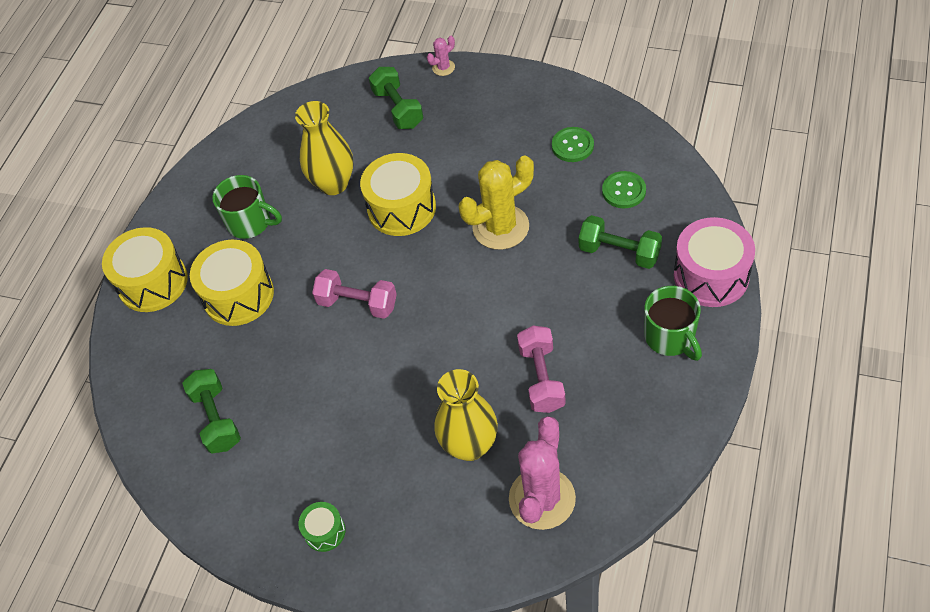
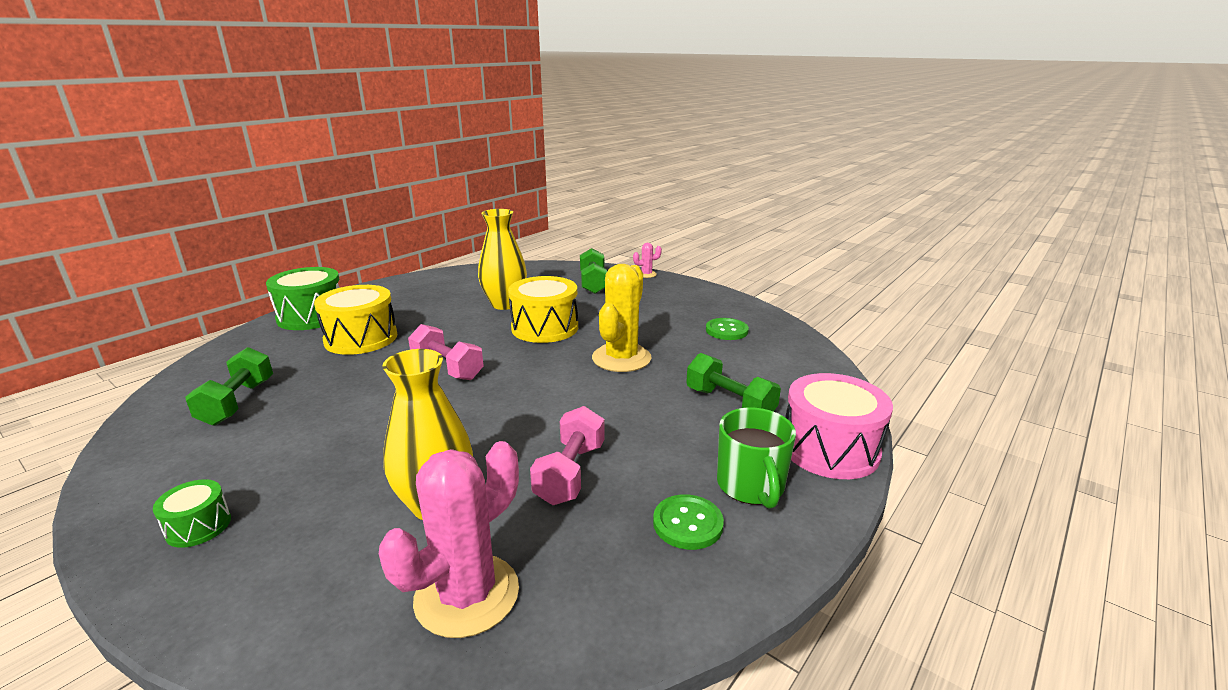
camera: 15 degrees right, 30 degrees down
(153, 282) = (312, 316): yellow drum -> green drum
(250, 222) = (420, 307): green mug -> none
(500, 227) = (621, 358): yellow cactus -> yellow cactus turned 60 degrees counterclockwise
(623, 191) = (760, 366): green button -> green button (687, 524)

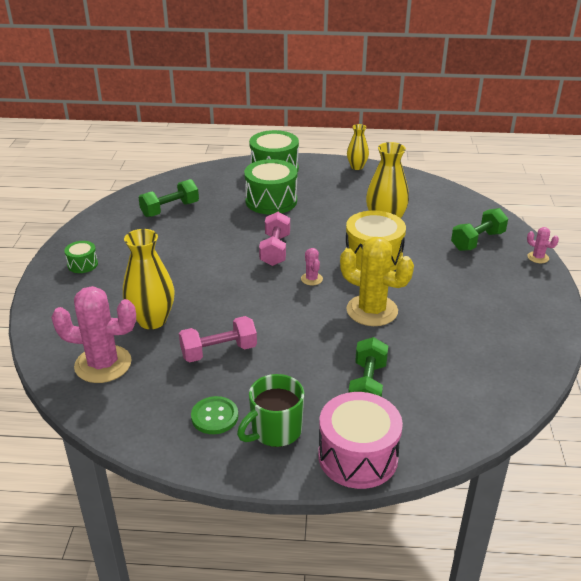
camera: 55 degrees right, 10 degrees up
(361, 338) = (271, 201): yellow drum -> green drum
(399, 283) = (357, 167): none -> yellow vase
(528, 368) = (311, 279): none -> pink cactus
(621, 358) = (372, 310): yellow cactus -> yellow cactus turned 45 degrees clockwise
(726, 330) = (486, 343): green button -> none

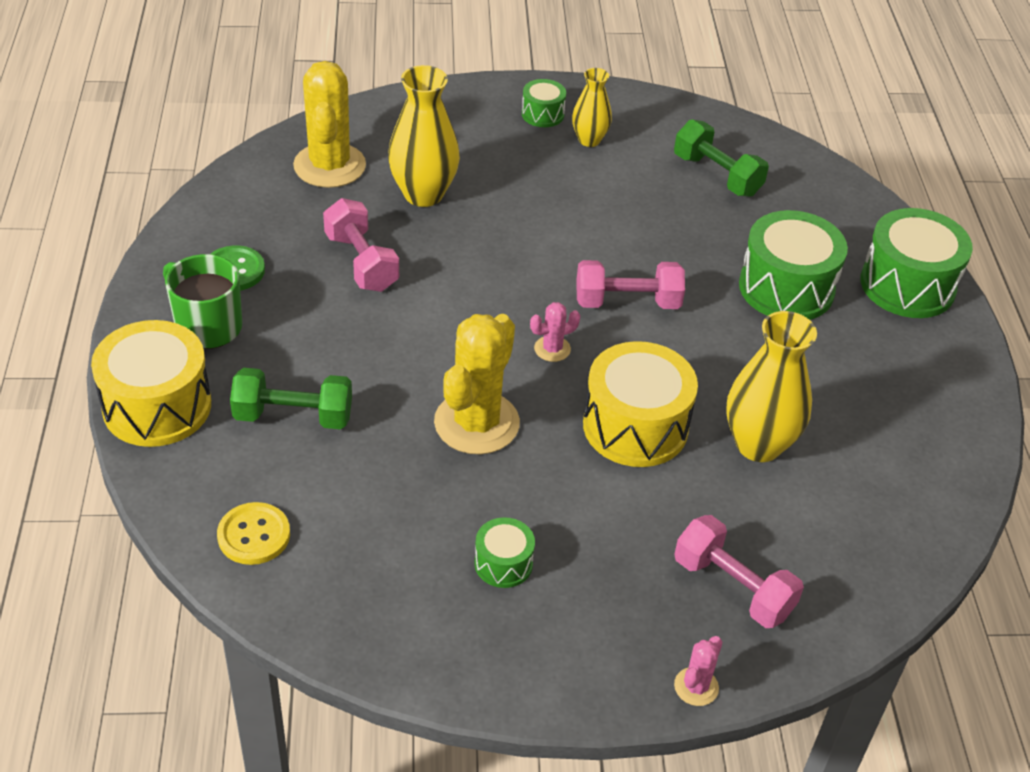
camera: 80 degrees right, 10 degrees up
(103, 364) = (329, 166): pink cactus -> yellow cactus
(357, 167) = (971, 404): yellow vase -> yellow vase (589, 140)
(358, 456) = (157, 406): pink drum -> yellow drum
(471, 405) = (254, 535): none -> yellow button
(475, 308) = (503, 563): none -> green drum
(477, 241) = (733, 587): green dumbbell -> pink dumbbell

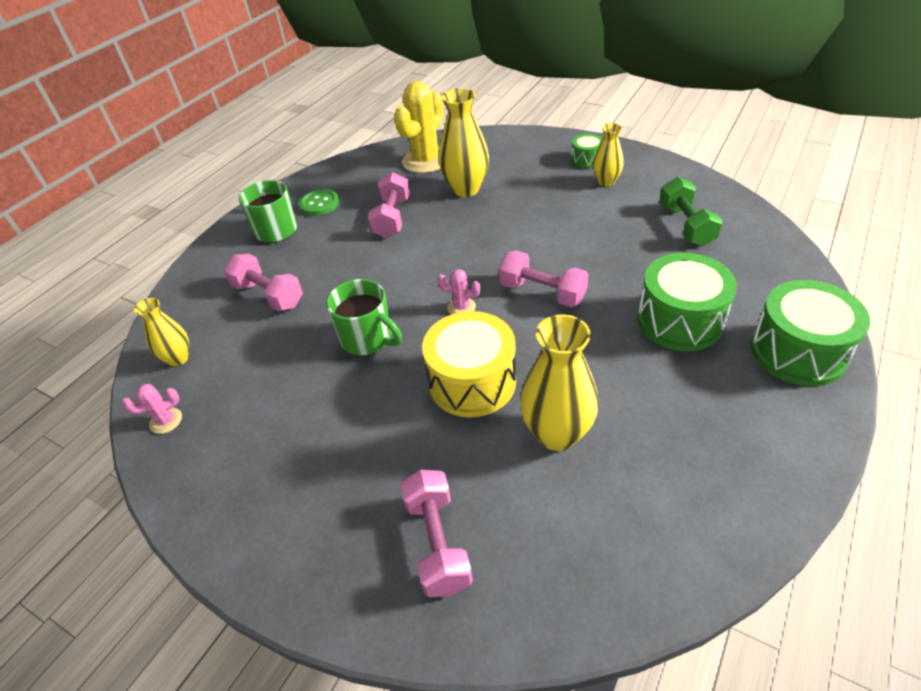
camera: 40 degrees right, 0 degrees up
(157, 406) = (208, 265): yellow drum -> none
(254, 535) = (178, 358): yellow button -> yellow vase
(293, 416) = (268, 295): green dumbbell -> pink dumbbell
(476, 423) = (368, 339): yellow cactus -> green mug
(503, 563) = (295, 442): green drum -> none
(696, 687) = (336, 614): pink cactus -> pink cactus (166, 421)

